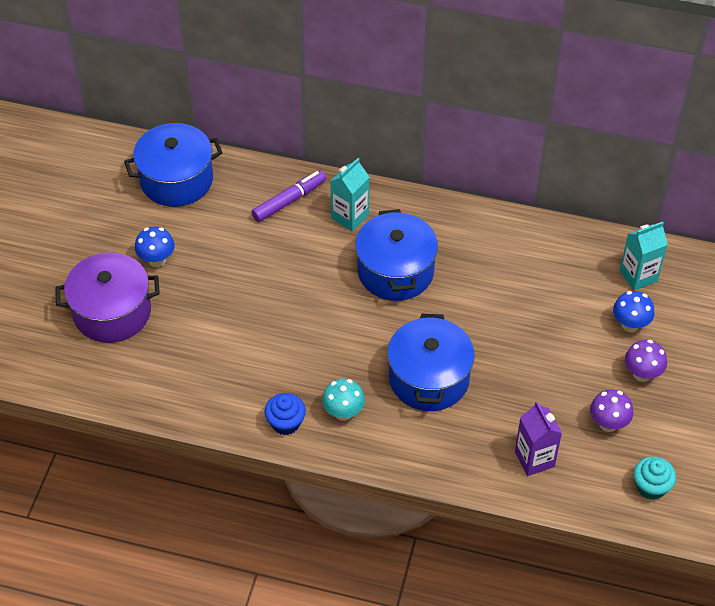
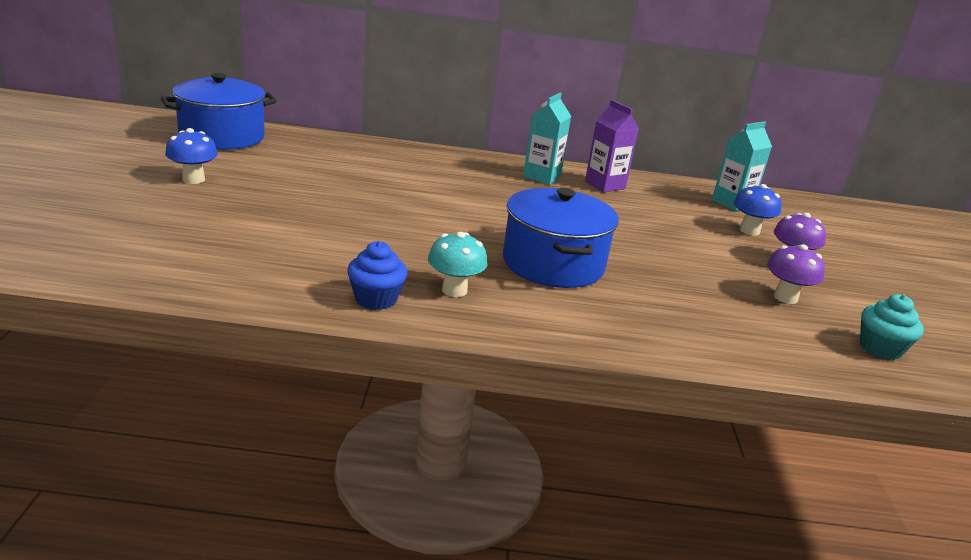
camera: 15 degrees left, 25 degrees down
(112, 312) = (126, 211): purple pot -> none
(289, 201) = (351, 152): purple marker -> none
(350, 217) = (419, 163): turquoise carton -> turquoise carton (541, 177)
(395, 271) = (481, 194): blue pot -> none
(534, 459) = (722, 327): purple carton -> purple carton (605, 185)

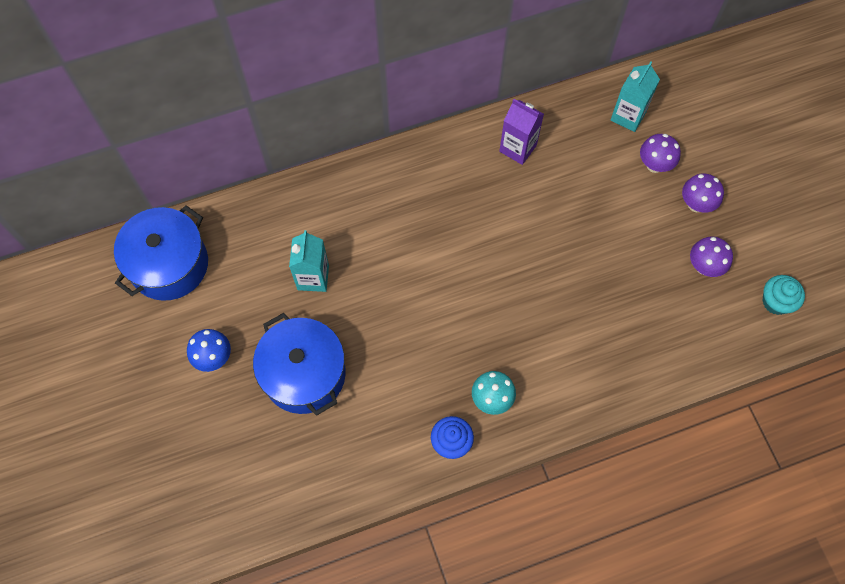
camera: 20 degrees left, 40 degrees up
(541, 177) = (462, 166): turquoise carton -> turquoise carton (313, 277)
(553, 264) = (536, 319): blue pot -> blue pot (304, 374)
(749, 231) = (654, 165): blue mushroom -> purple mushroom

